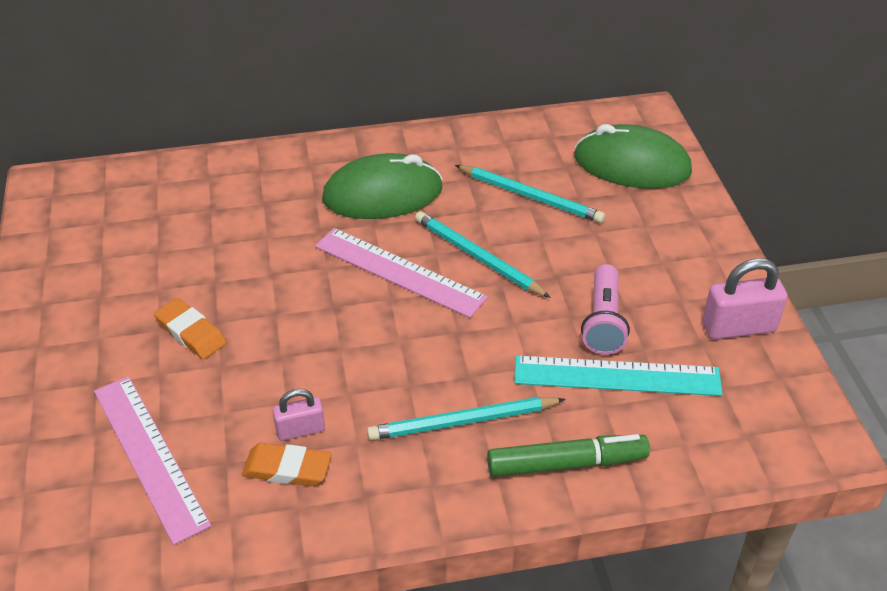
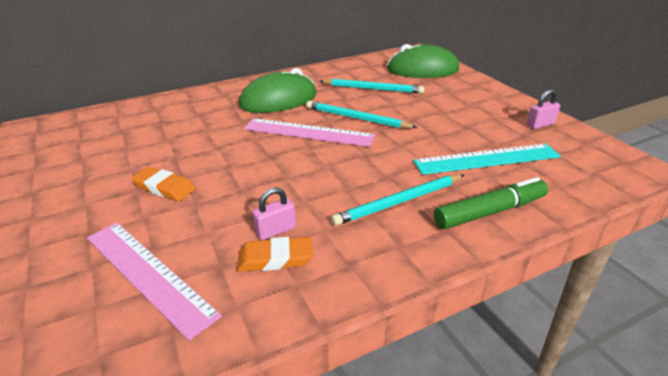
camera: 15 degrees left, 10 degrees down
(603, 321) = (457, 135): pink flashlight -> none
(738, 327) = (540, 124): pink padlock -> pink padlock, size x0.61

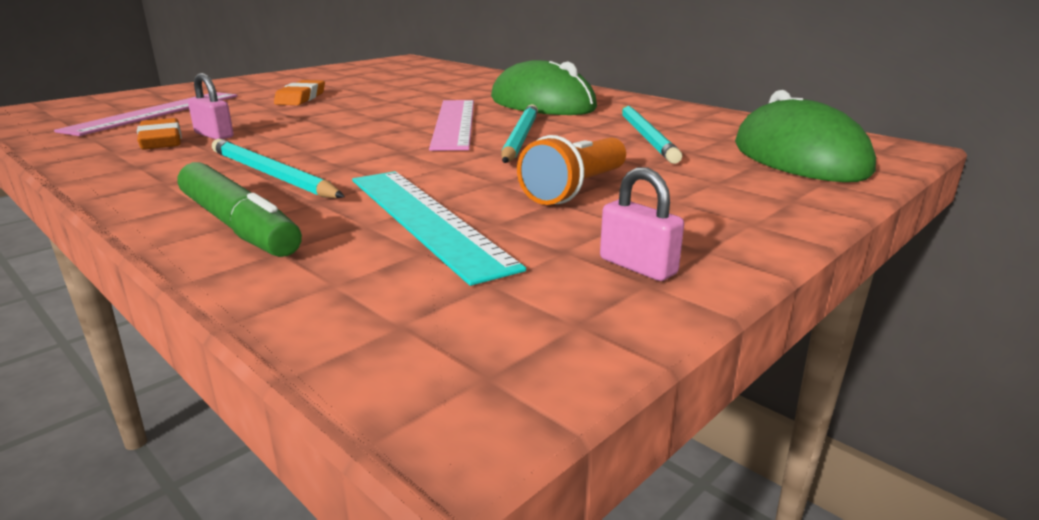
camera: 70 degrees right, 10 degrees down
(452, 120) = (575, 189): none -> orange flashlight

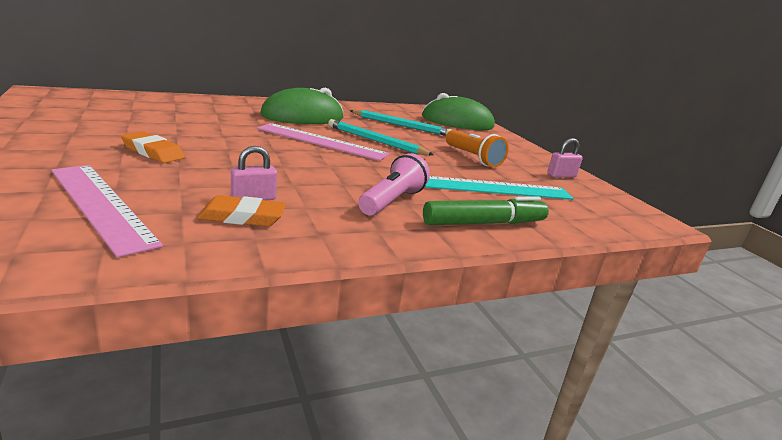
camera: 70 degrees left, 0 degrees up
(271, 175) = (392, 201): turquoise pencil -> pink flashlight

